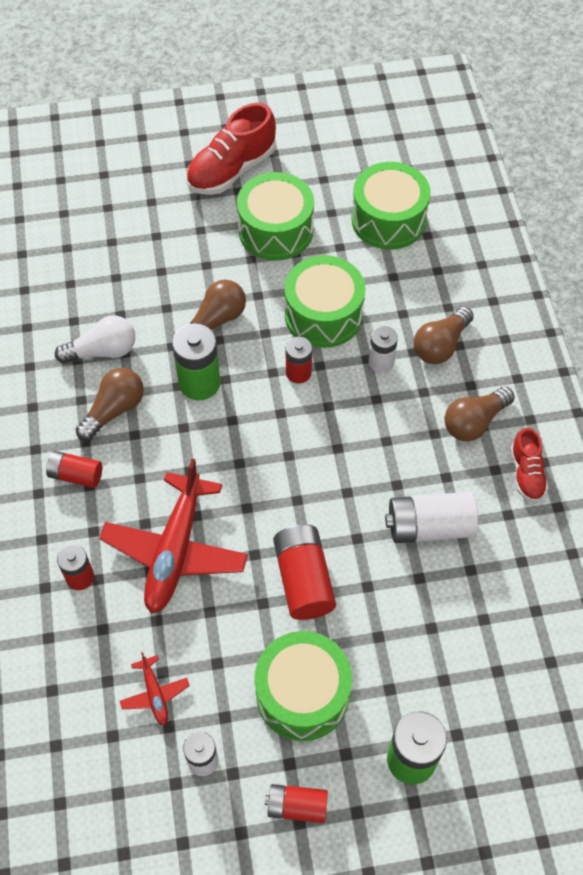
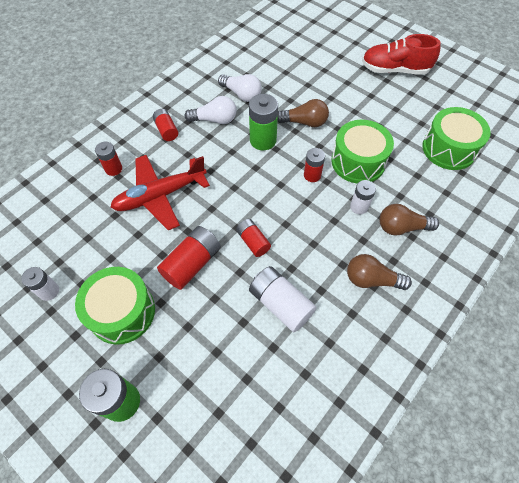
camera: 50 degrees right, 0 degrees up
(114, 410) = (215, 120): brown light bulb -> white light bulb
(155, 694) = (72, 243): red plane -> none
(276, 230) = (383, 109): green drum -> none
(297, 806) = (51, 358): red battery -> red battery (253, 242)
(526, 473) = (367, 333): red shoe -> none

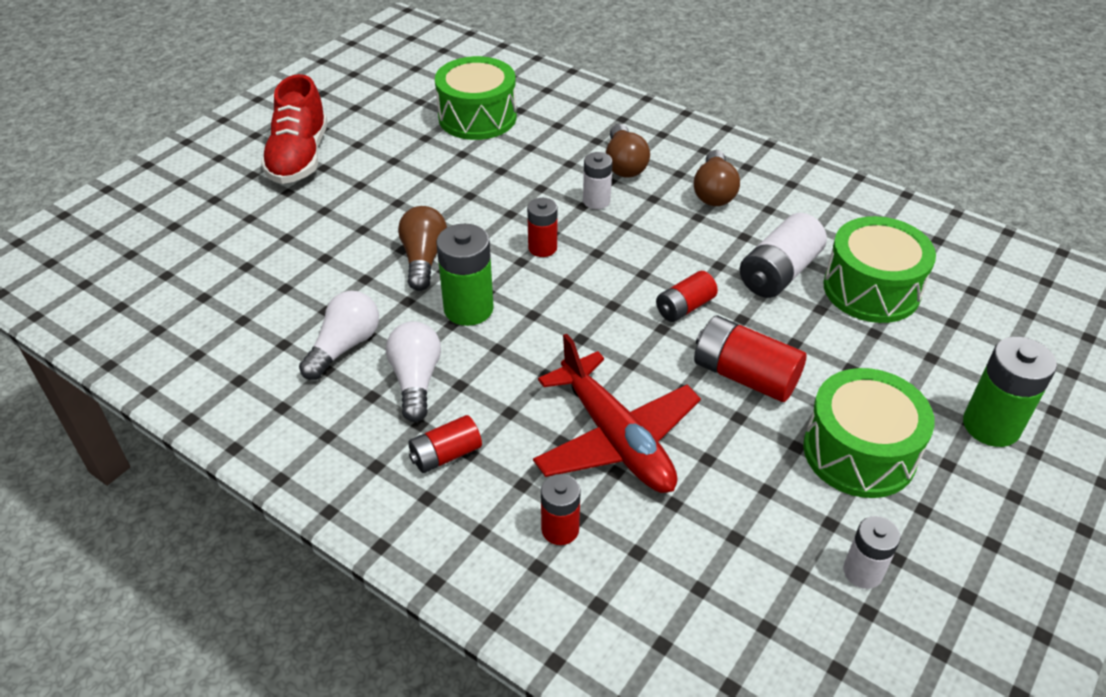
camera: 95 degrees left, 15 degrees down
(358, 162) = (509, 200): green drum -> green drum (871, 289)

